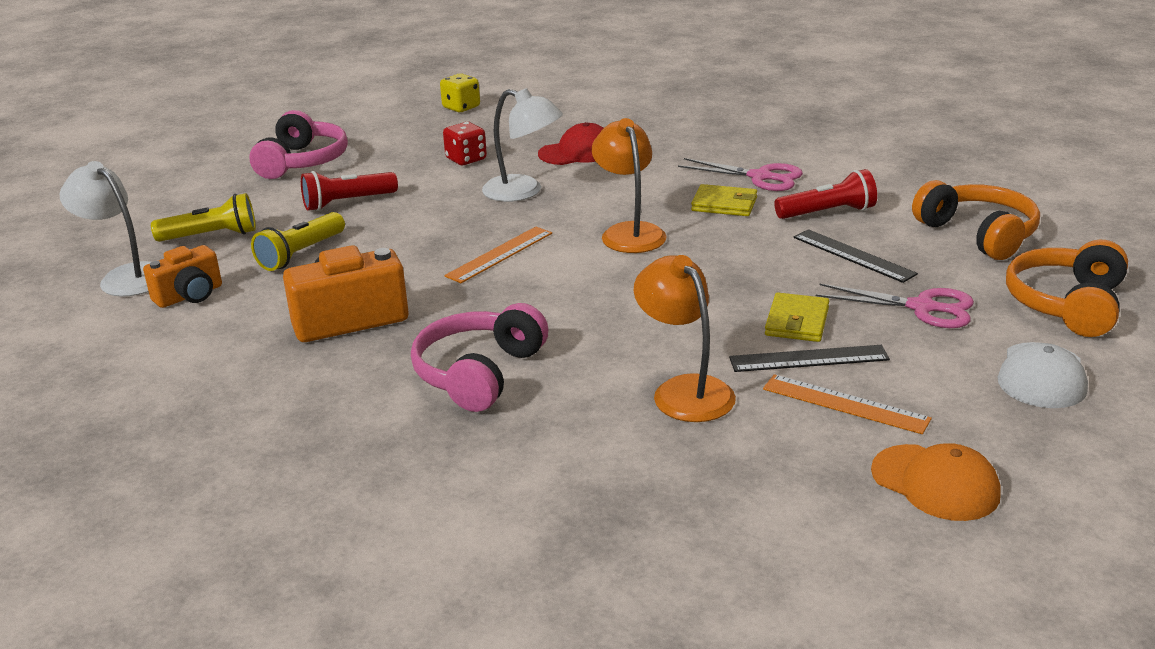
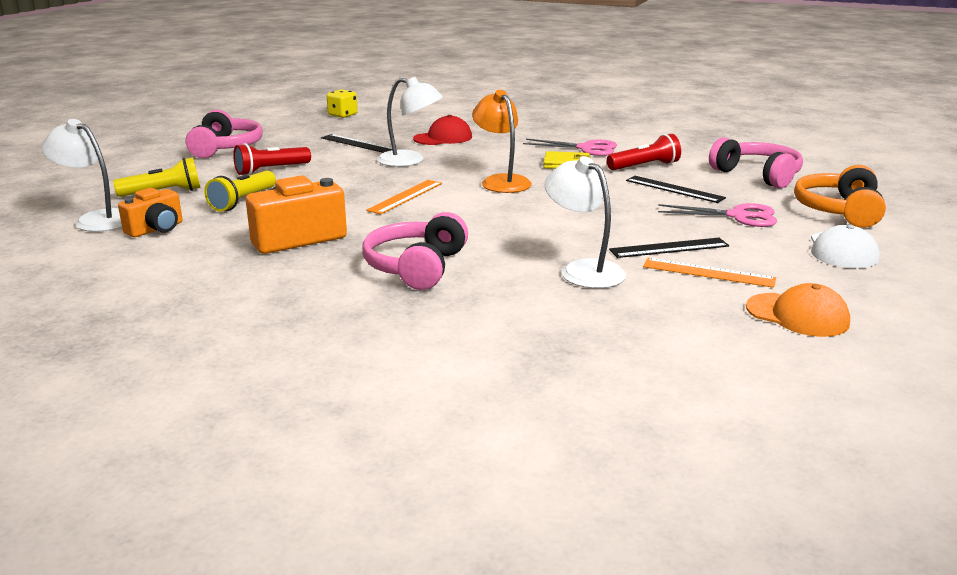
camera: 10 degrees left, 5 degrees down
(466, 159) = (357, 143): red dice -> black ruler
(684, 390) = (583, 270): orange lamp -> white lamp
(797, 321) = (650, 227): yellow wallet -> none
(978, 234) = (757, 175): orange headphones -> pink headphones

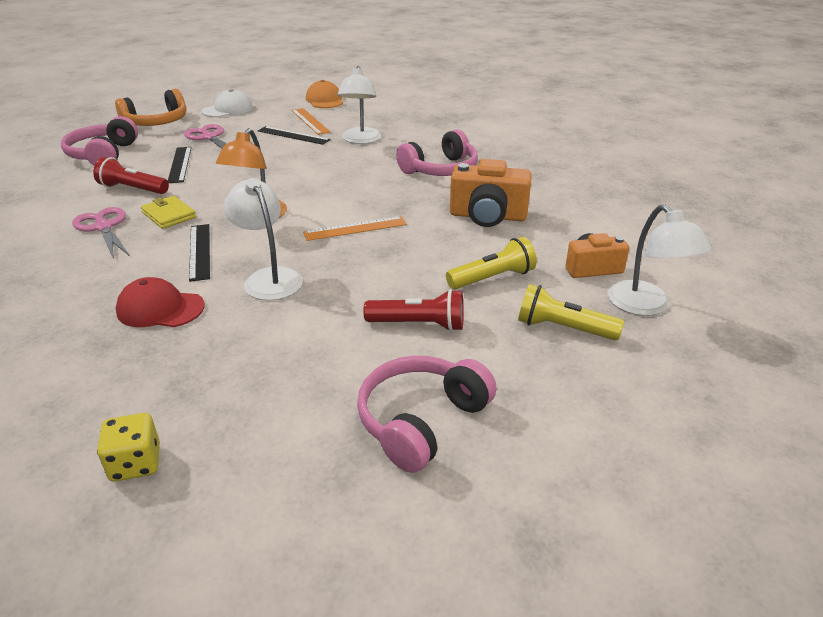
camera: 140 degrees left, 10 degrees up
(357, 143) = (259, 343): black ruler -> black ruler (199, 251)

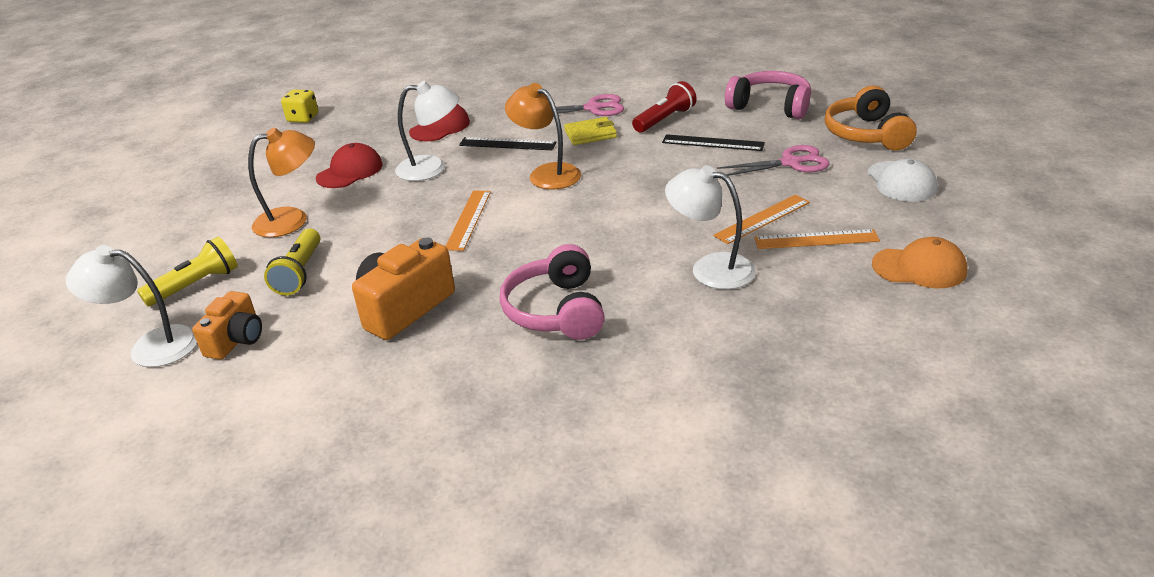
camera: 120 degrees right, 0 degrees up
(293, 135) = (762, 219): black ruler -> orange ruler
(297, 331) = (350, 171): none -> red cap
(419, 324) = (292, 220): red flashlight -> orange lamp
(421, 421) = (209, 199): pink headphones -> none

